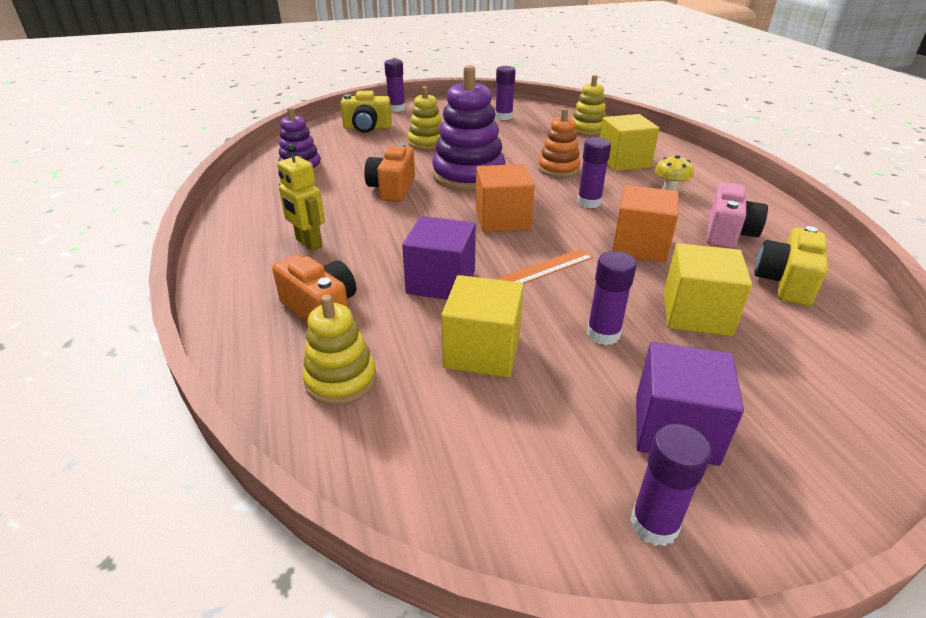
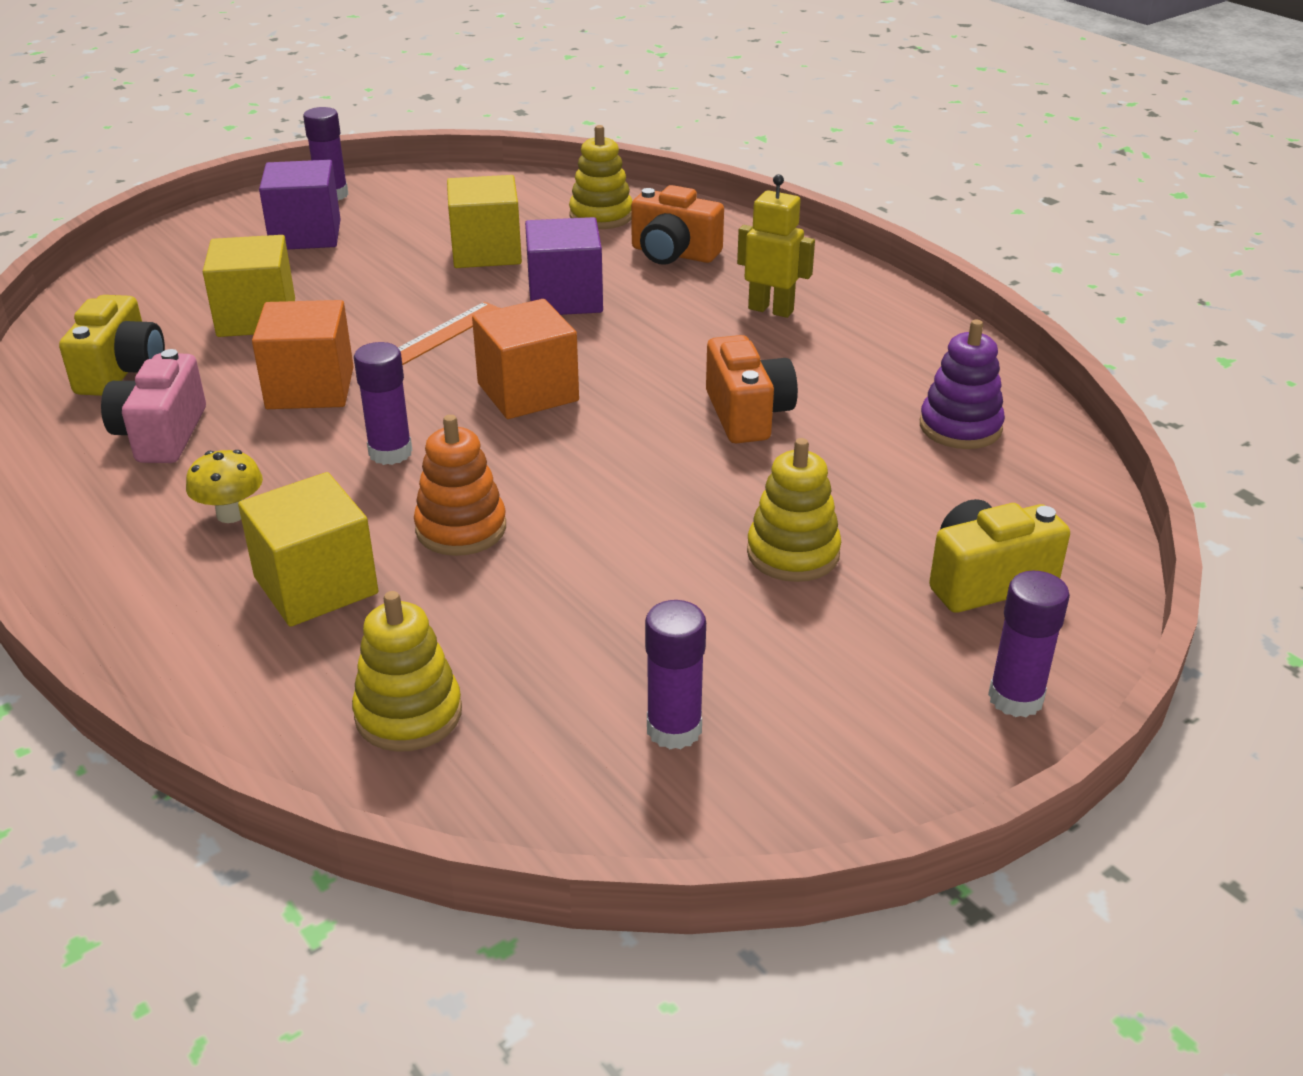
camera: 160 degrees right, 0 degrees up
(468, 176) = (634, 471): purple stacking toy -> none
(603, 334) = (366, 283): purple glue stick -> none

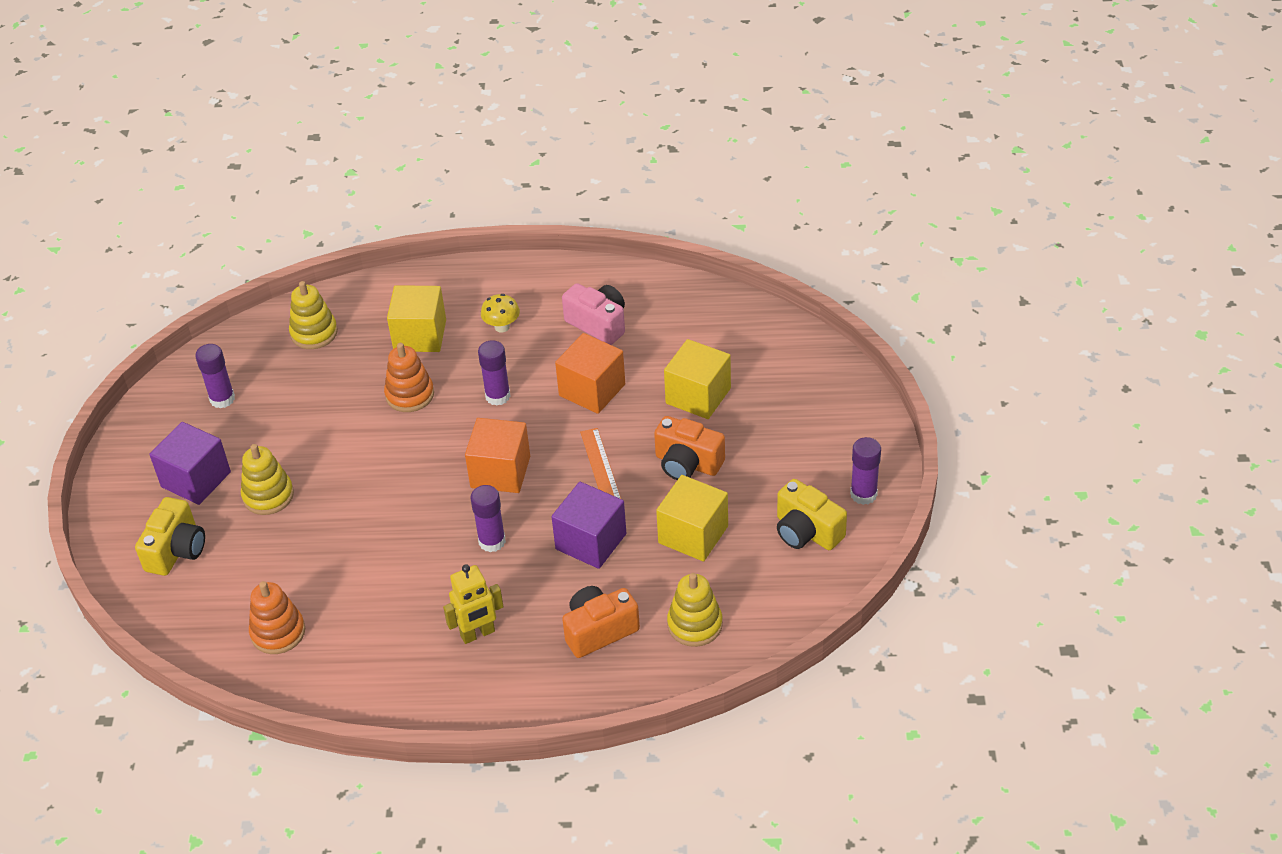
camera: 130 degrees right, 10 degrees up
(121, 371) = (682, 327): yellow camera -> yellow camera (806, 531)
(306, 235) = (802, 457): purple cube -> purple cube (196, 479)
(747, 414) = (385, 549): orange camera -> orange camera (687, 463)
(960, 427) = (278, 632): purple stacking toy -> orange stacking toy
(1015, 698) = (116, 507): purple glue stick -> purple glue stick (492, 541)

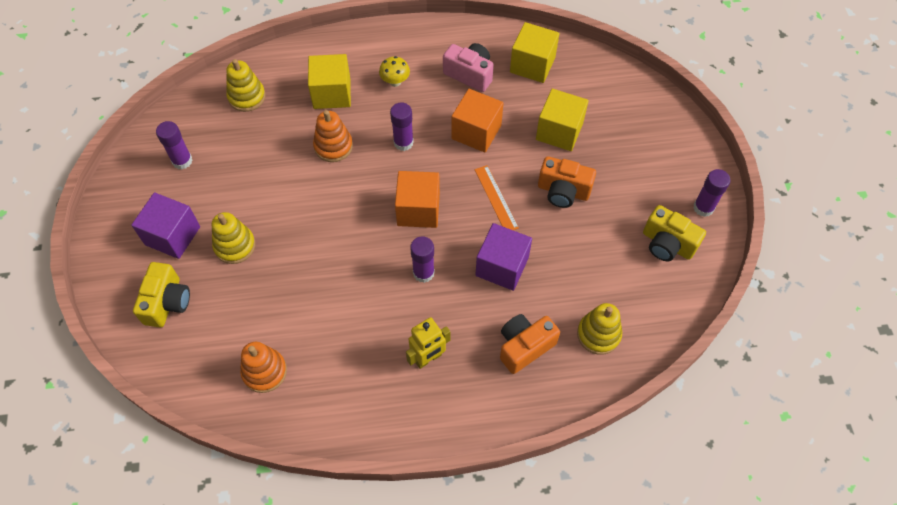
camera: 10 degrees left, 15 degrees up
(693, 534) = (580, 253): yellow cube -> yellow cube (532, 65)

